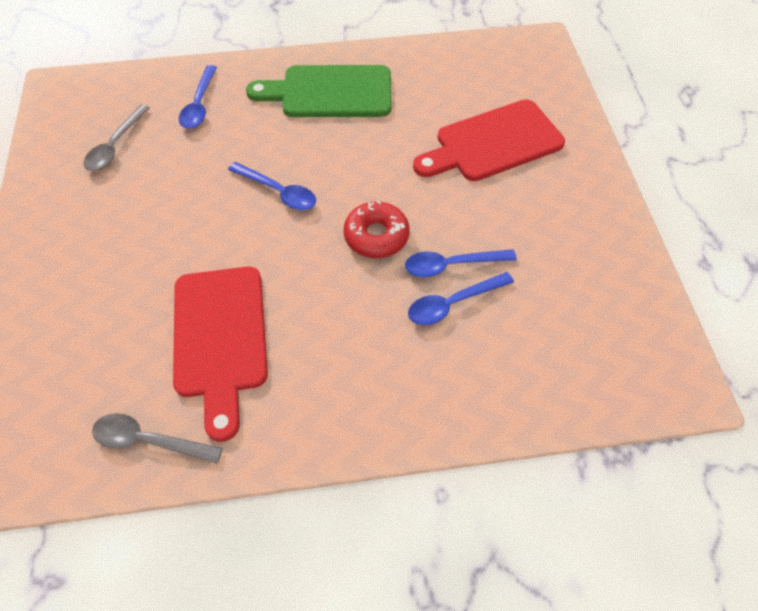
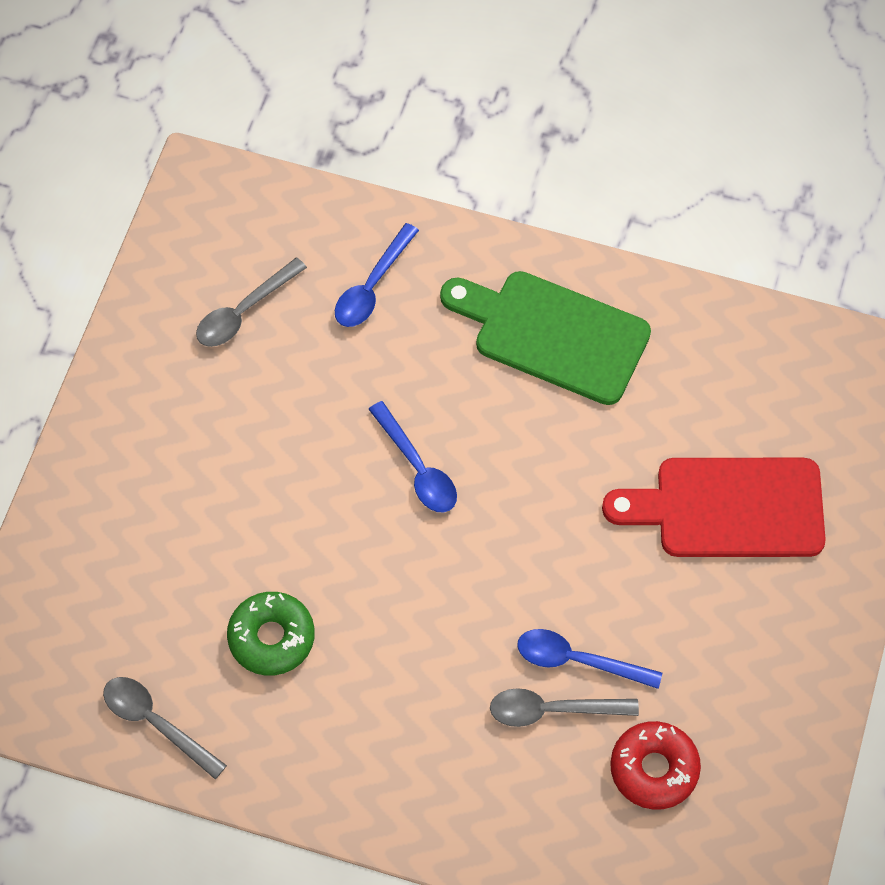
camera: 25 degrees right, 5 degrees up
(220, 338) = (271, 638): red cutting board -> green donut
(376, 236) = (507, 582): red donut -> red donut (654, 769)
(453, 303) = (552, 710): blue spoon -> grey spoon

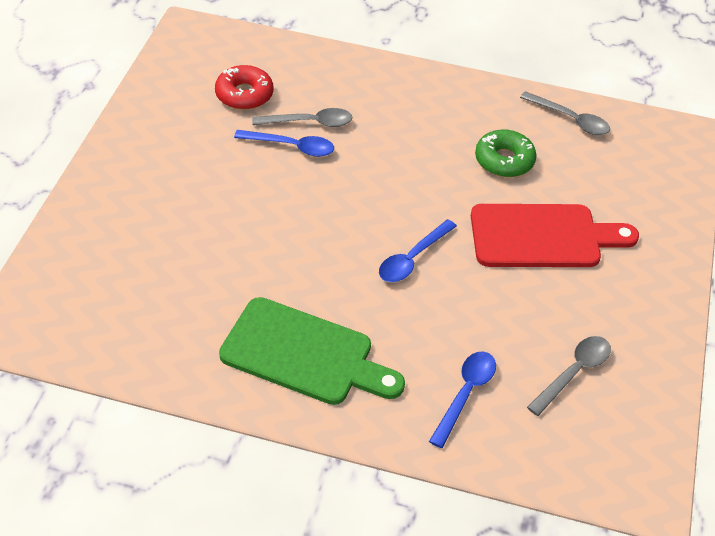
camera: 175 degrees right, 15 degrees down
(417, 468) = (412, 258): blue spoon -> blue spoon turned 105 degrees counterclockwise
(728, 508) = (171, 231): red cutting board -> red cutting board (543, 237)

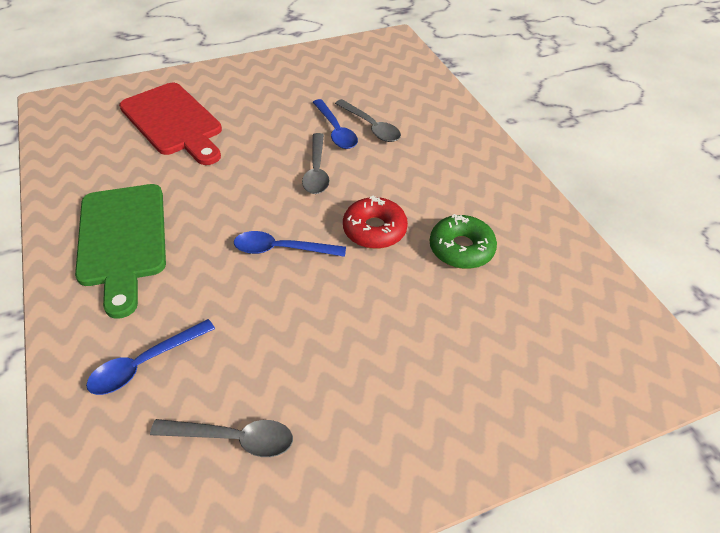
camera: 55 degrees right, 0 degrees up
(244, 94) = (362, 87): red donut -> red donut (374, 230)
(465, 394) = (145, 363): blue spoon -> blue spoon turned 150 degrees clockwise
(543, 237) = (395, 322): red cutting board -> red cutting board (173, 122)
(570, 119) = (570, 267): grey spoon -> grey spoon (316, 171)

